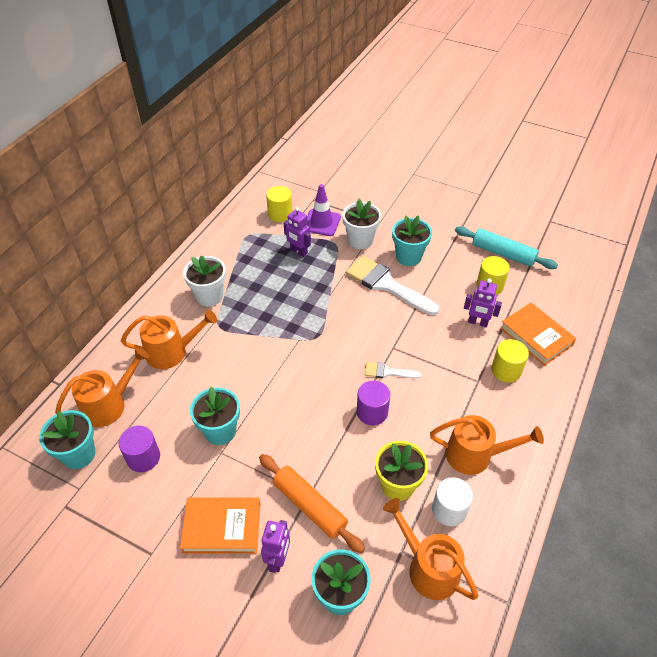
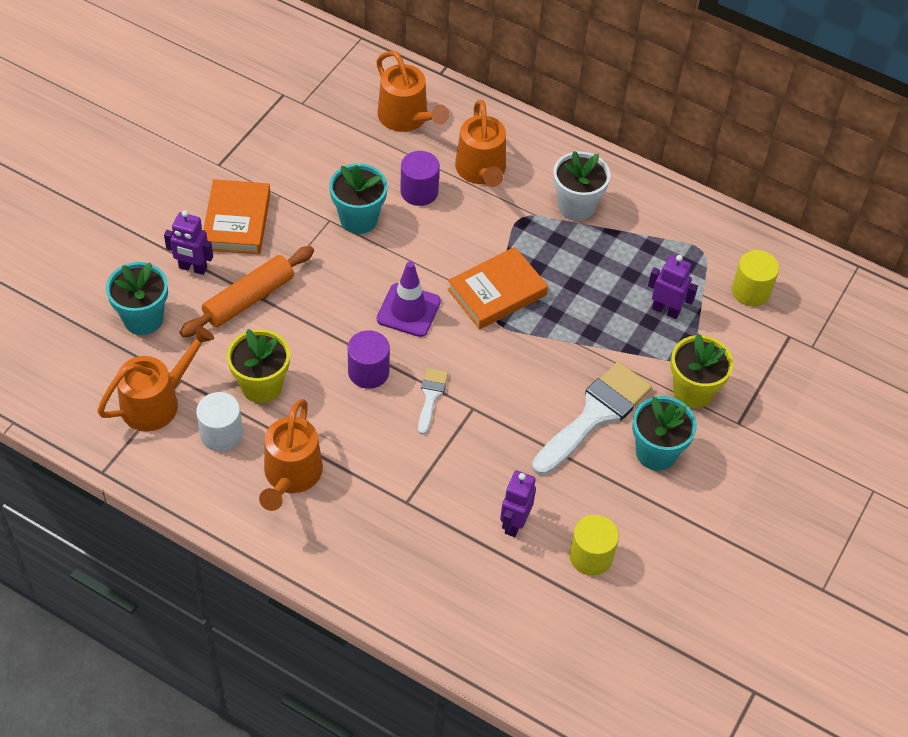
camera: 90 degrees right, 5 degrees up
(79, 454) = (343, 99): turquoise flower pot -> none
(143, 457) = (332, 152): purple cylinder -> purple cylinder (419, 191)
(298, 251) = (666, 310): purple robot -> purple robot turned 75 degrees clockwise
(321, 222) = (733, 343): purple traffic cone -> purple traffic cone (408, 310)
(360, 240) = (693, 391): white flower pot -> yellow flower pot
(503, 253) = (666, 592): turquoise rolling pin -> none
(506, 370) = (422, 542): yellow cylinder -> none
(536, 336) = (482, 597): orange book -> orange book (497, 292)

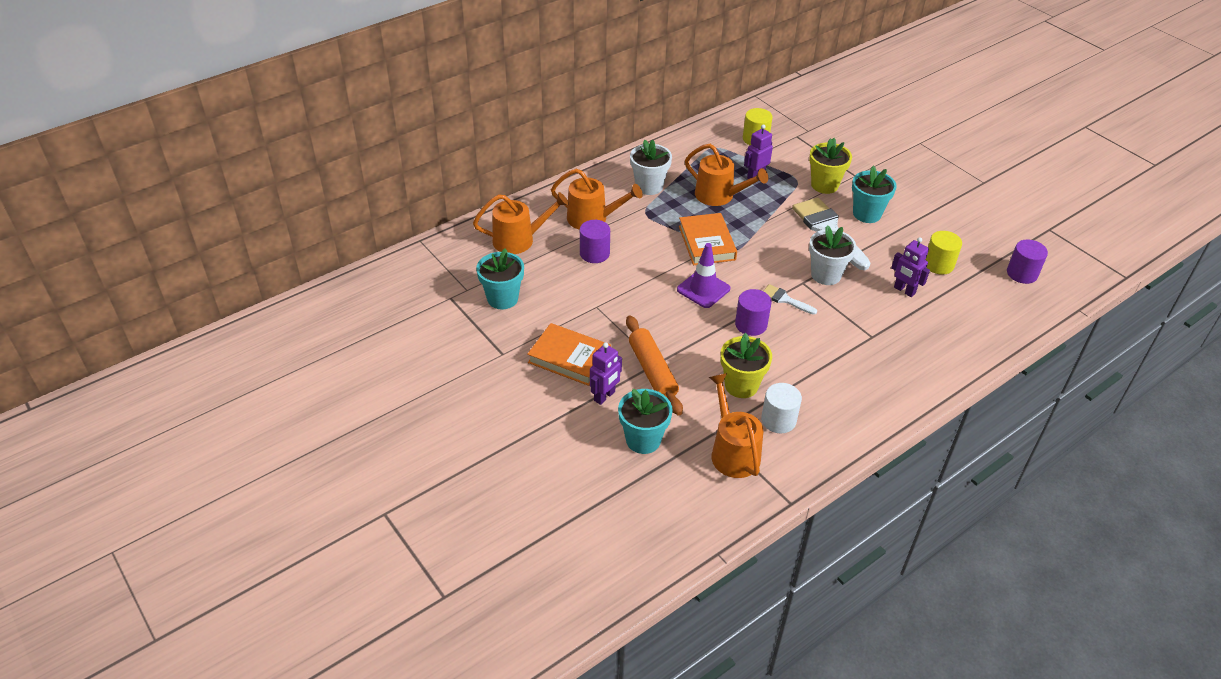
camera: 65 degrees left, 10 degrees down
(291, 476) = (831, 390): orange watering can -> orange watering can (719, 196)
(358, 219) = (604, 291): turquoise flower pot -> turquoise flower pot (502, 298)
(501, 430) = (826, 275): none -> white flower pot
(626, 664) = (1022, 273): none -> purple cylinder

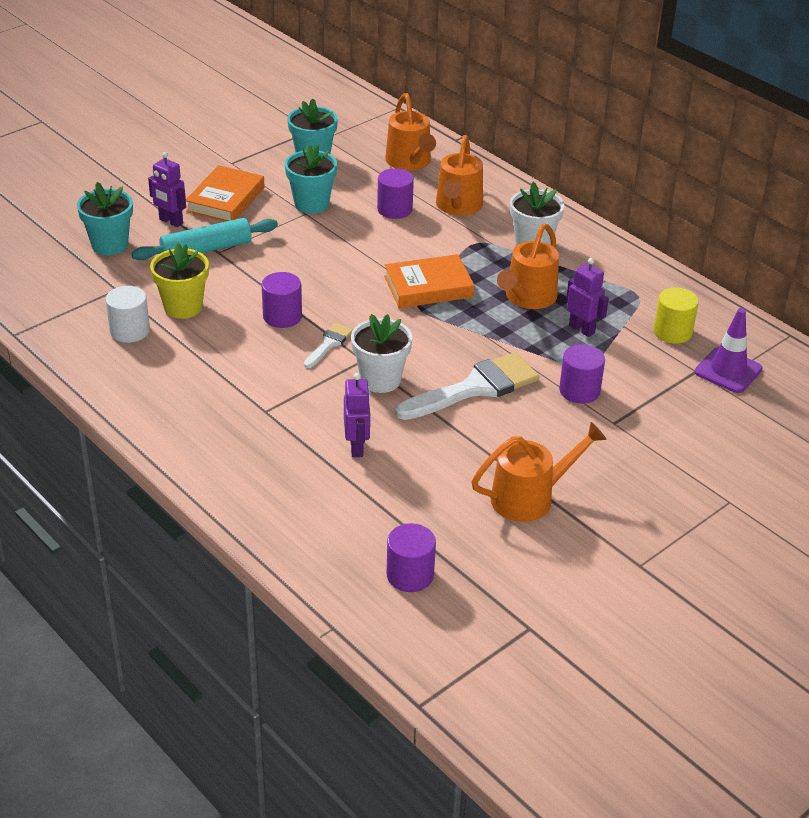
camera: 85 degrees right, 5 degrees down
(652, 371) = (206, 249): orange rolling pin -> turquoise rolling pin
(703, 289) = (341, 283): purple traffic cone -> purple traffic cone (728, 370)
(732, 451) = (88, 299): orange watering can -> orange watering can (530, 497)
(824, 185) = (579, 390): yellow flower pot -> purple cylinder
(867, 214) = (521, 426): turquoise flower pot -> turquoise flower pot (311, 204)
(904, 290) = (357, 447): purple robot -> purple robot turned 135 degrees clockwise
(938, 264) = (417, 487): yellow cylinder -> none

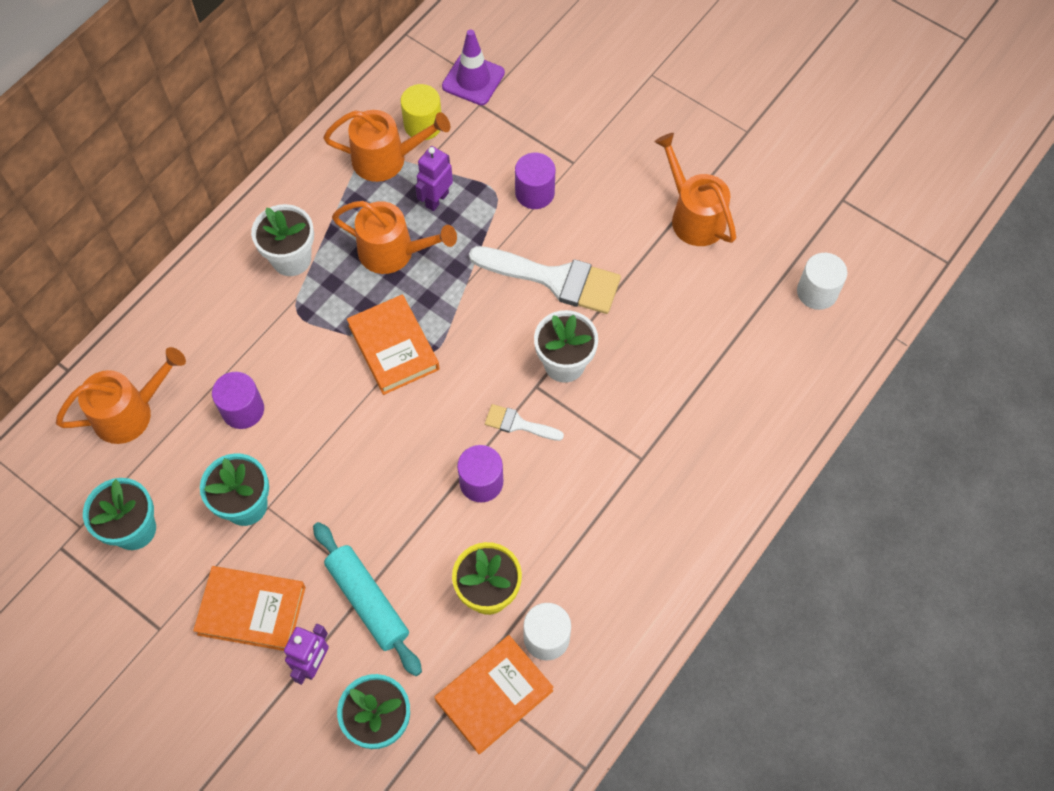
camera: 100 degrees left, 25 degrees up
(98, 298) = (494, 695): none -> orange book
(357, 447) = (670, 364): purple robot -> none
(410, 575) = (817, 292): purple cylinder -> white cylinder
(458, 206) = (225, 343): orange watering can -> orange watering can (387, 159)
(475, 388) = (554, 279): white brush -> white brush turned 150 degrees clockwise

